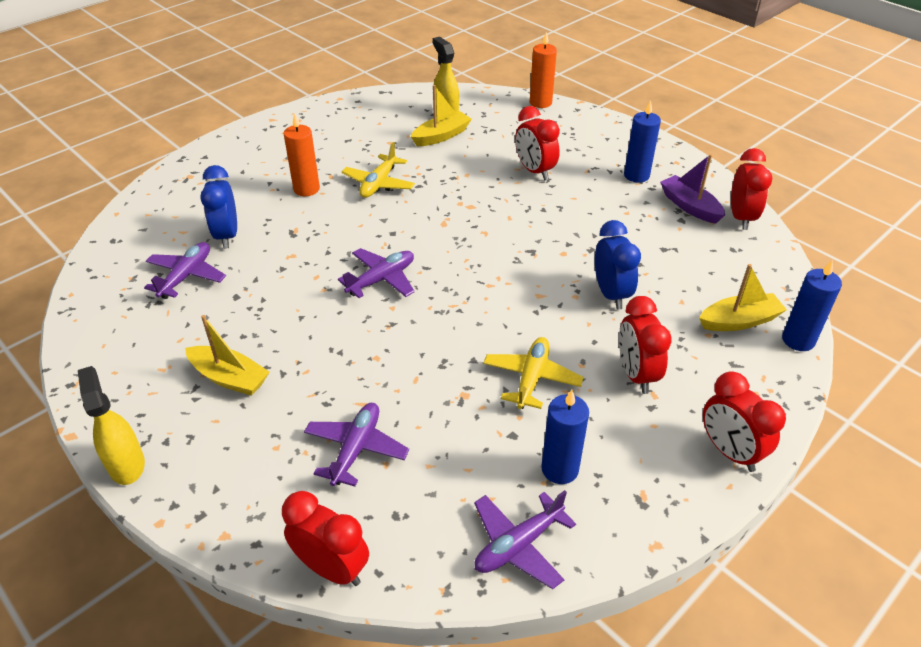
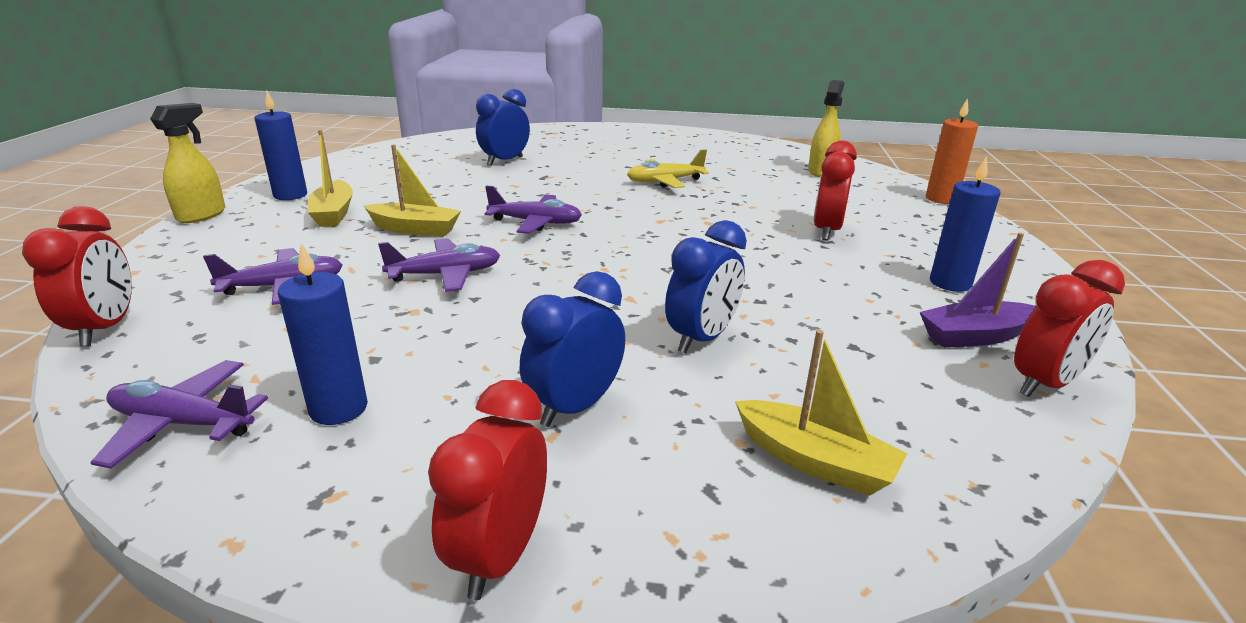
camera: 50 degrees right, 15 degrees down
(186, 276) = (439, 166): purple plane -> purple plane (445, 275)
(306, 189) = (607, 164): orange candle -> none
(441, 136) = (783, 180): yellow boat -> yellow boat (415, 229)
(531, 378) = (482, 338): yellow plane -> none
(636, 374) = (575, 407): red clock -> blue clock
(690, 206) = (975, 336): purple boat -> purple boat turned 120 degrees counterclockwise
(798, 340) = (870, 546): blue candle -> blue candle (290, 195)

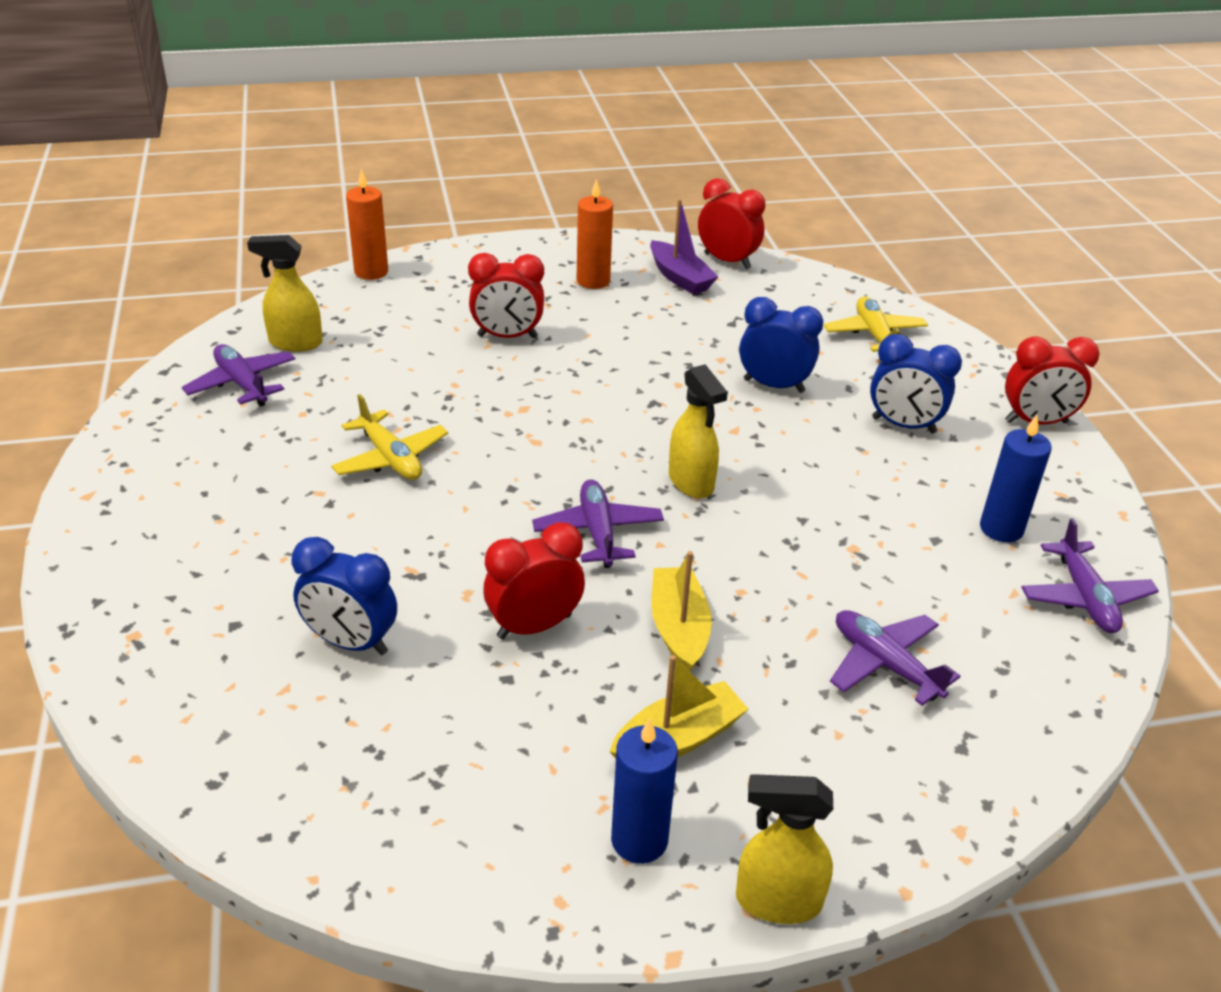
camera: 110 degrees left, 10 degrees up
(105, 328) = (1054, 748): red clock -> red clock (534, 626)
(445, 275) = (773, 555): purple plane -> purple plane (242, 384)
(565, 263) = (691, 482): none -> yellow spray bottle
(814, 461) = (874, 335): yellow boat -> yellow plane
(950, 283) = (593, 281): blue candle -> orange candle

